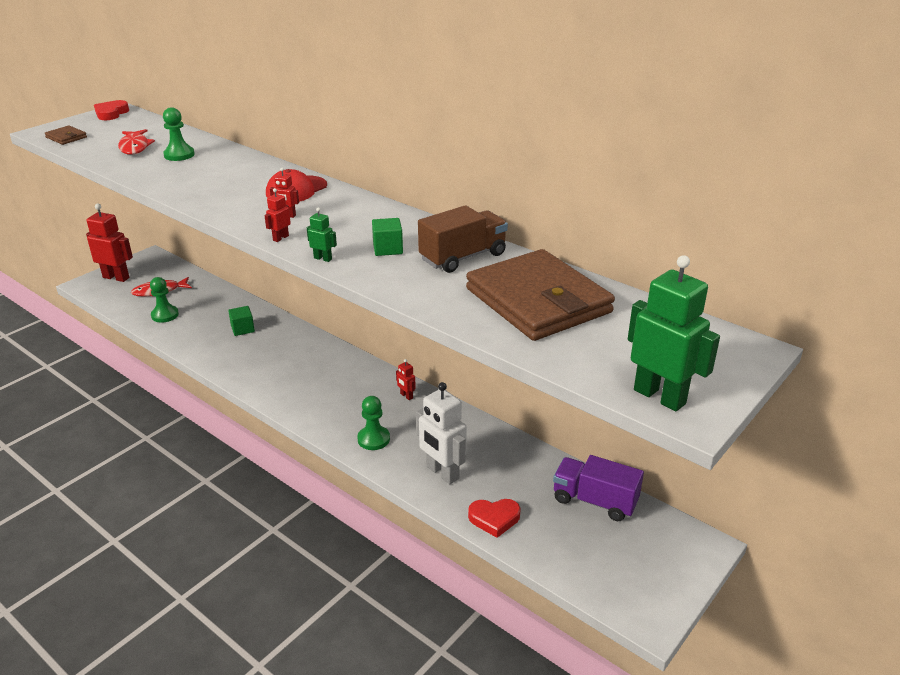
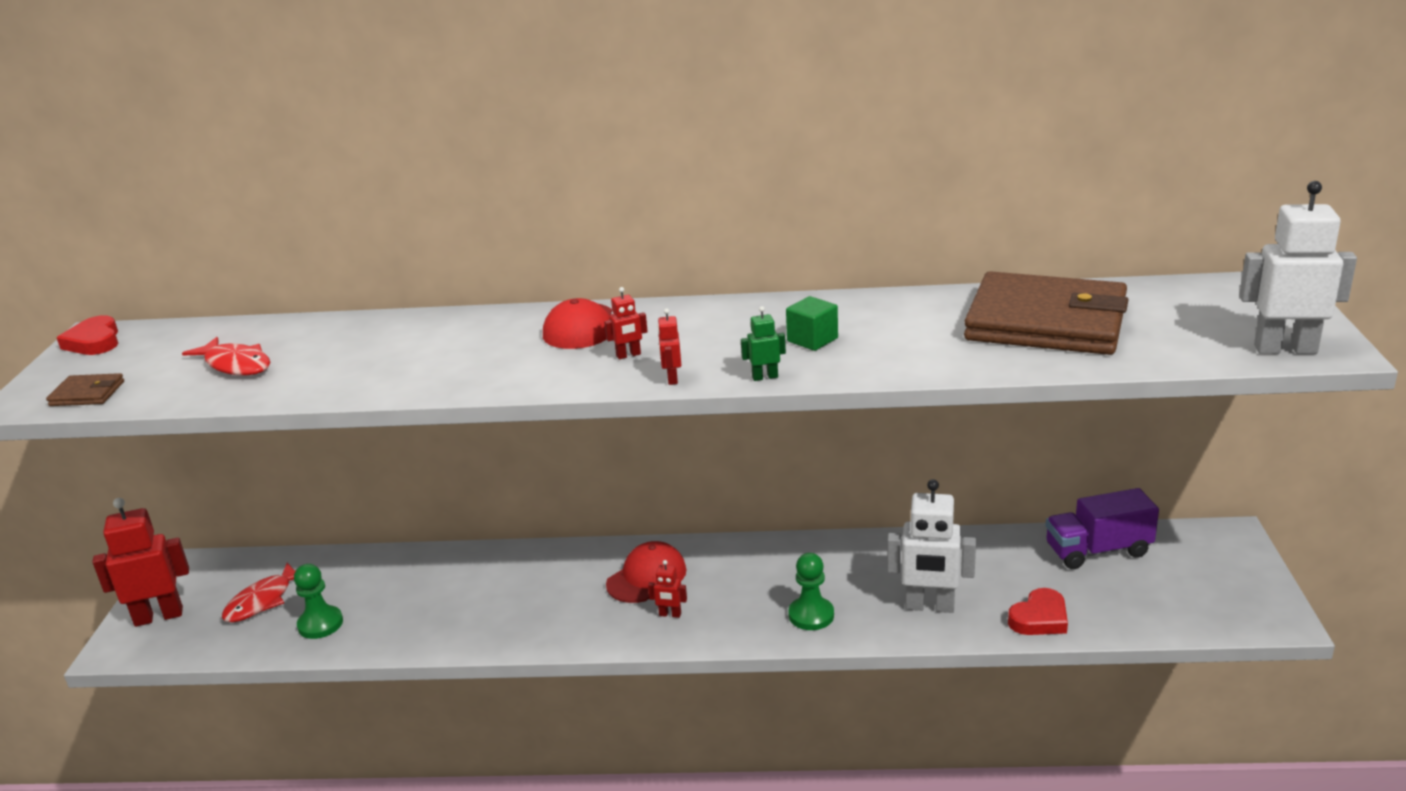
camera: 35 degrees left, 5 degrees down
(179, 155) = (329, 349): green pawn -> none
(242, 329) = (464, 586): green cube -> none
(325, 371) = (646, 577): none -> red cap
(406, 396) = (779, 555): red robot -> red robot (670, 614)
(463, 257) = (901, 316): brown truck -> none
(659, 396) = (1285, 349): green robot -> white robot

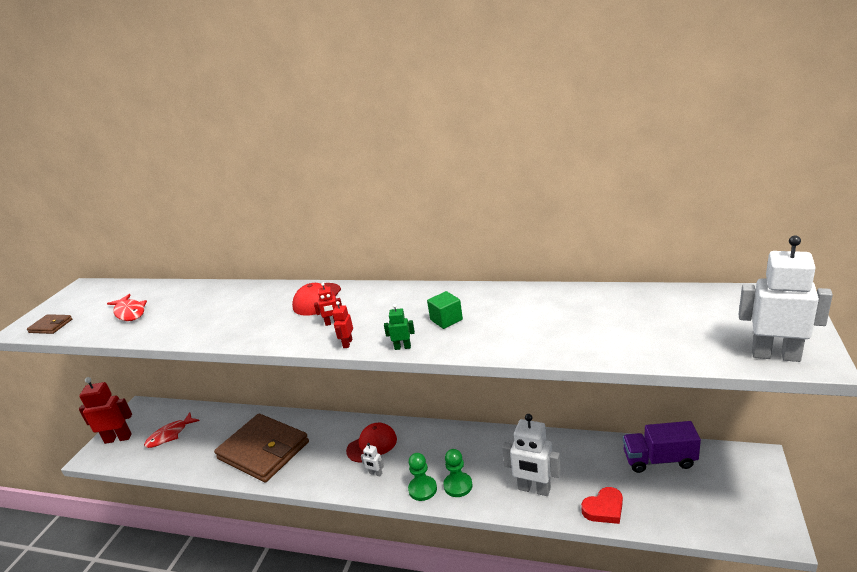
camera: 15 degrees right, 0 degrees up
(94, 342) = (77, 291): red heart -> none
(320, 624) = (191, 454): green pawn -> green pawn (422, 489)
(670, 614) = (375, 473): red robot -> white robot
(1046, 322) = (605, 317): brown wallet -> brown wallet (263, 450)

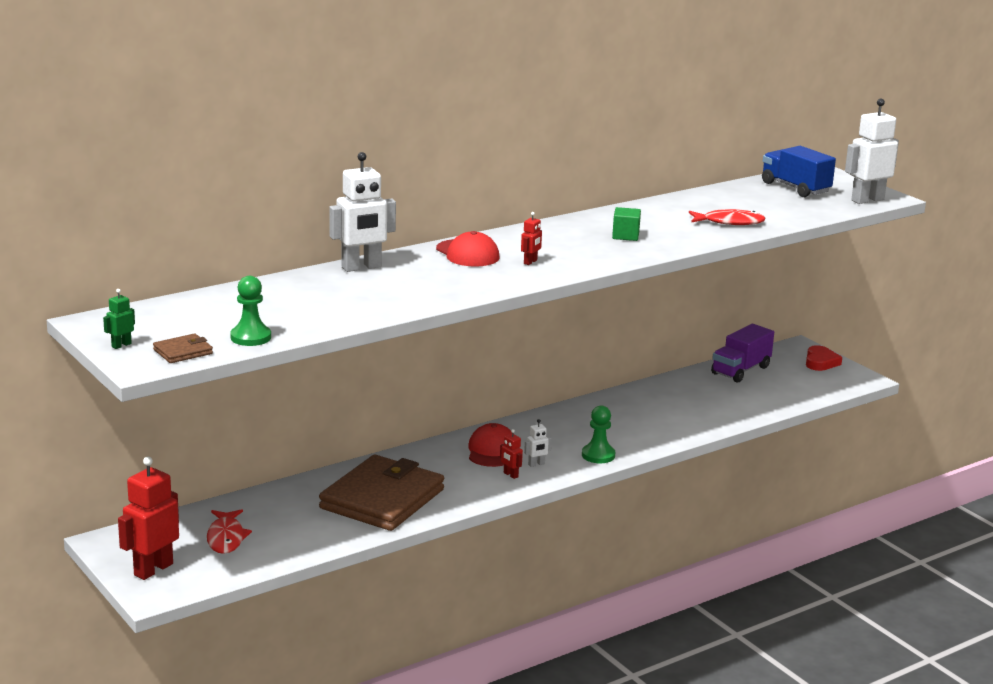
camera: 55 degrees left, 5 degrees down
(130, 312) = (263, 316): red fish -> red fish (729, 222)
(263, 450) = (382, 499): brown wallet -> brown wallet turned 45 degrees counterclockwise
(347, 343) = (580, 268): red robot -> red robot (510, 475)
(402, 347) = (632, 258): green robot -> green robot (121, 345)
(458, 485) = (622, 441): green pawn -> green pawn (250, 337)
(534, 489) = (684, 419): white robot -> white robot (361, 267)
(604, 509) = (749, 409): red heart -> red heart (820, 362)
(712, 311) = (795, 188): none -> blue truck

